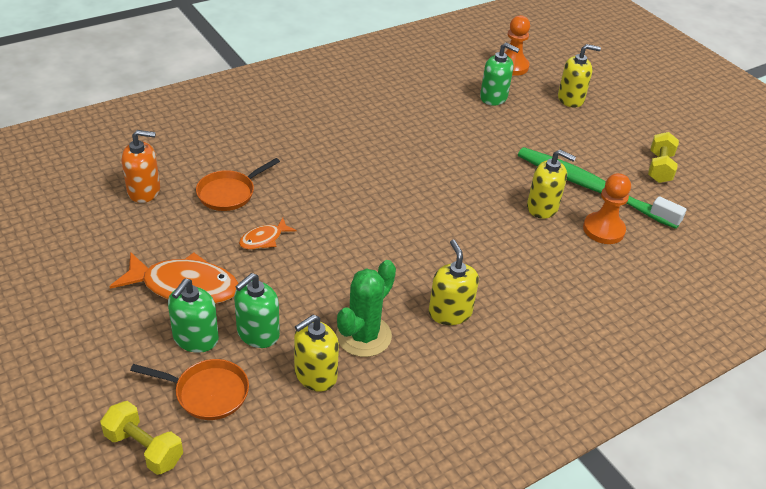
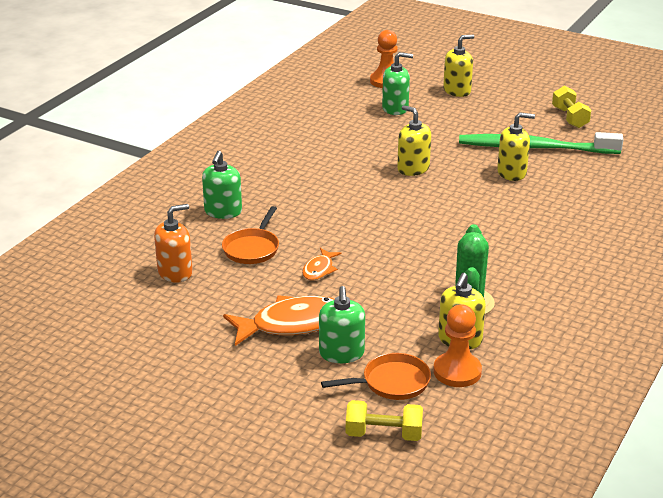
camera: 25 degrees left, 10 degrees down
(258, 333) = (386, 331): green soap dispenser -> green soap dispenser (223, 212)
(450, 312) = (515, 264): yellow soap dispenser -> yellow soap dispenser (413, 168)
(603, 230) = (570, 172): orange pawn -> orange pawn (457, 371)

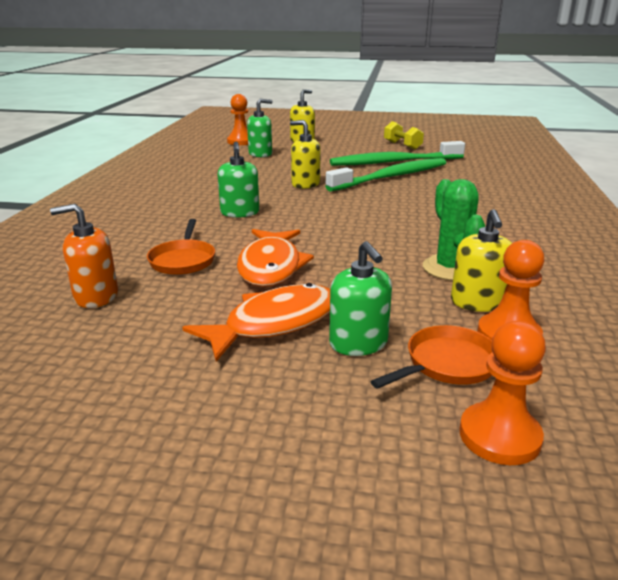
camera: 20 degrees left, 5 degrees down
(175, 272) = (96, 296): orange soap dispenser -> orange soap dispenser turned 135 degrees counterclockwise
(223, 212) = (134, 235): green soap dispenser -> green soap dispenser (240, 213)
(319, 269) = (271, 266): orange fish -> orange fish, size x1.97
(383, 434) = (499, 436): yellow dumbbell -> orange pawn
(512, 173) = (391, 177): yellow soap dispenser -> green toothbrush

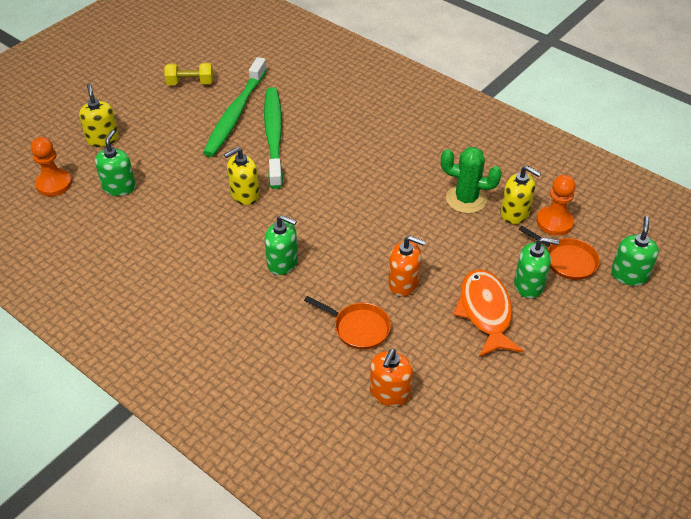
camera: 60 degrees left, 20 degrees up
(271, 266) = (403, 283): orange fish -> orange soap dispenser
(447, 364) = (567, 261): orange pan -> orange pan turned 135 degrees clockwise
(499, 436) = (629, 275): orange pawn -> green soap dispenser

